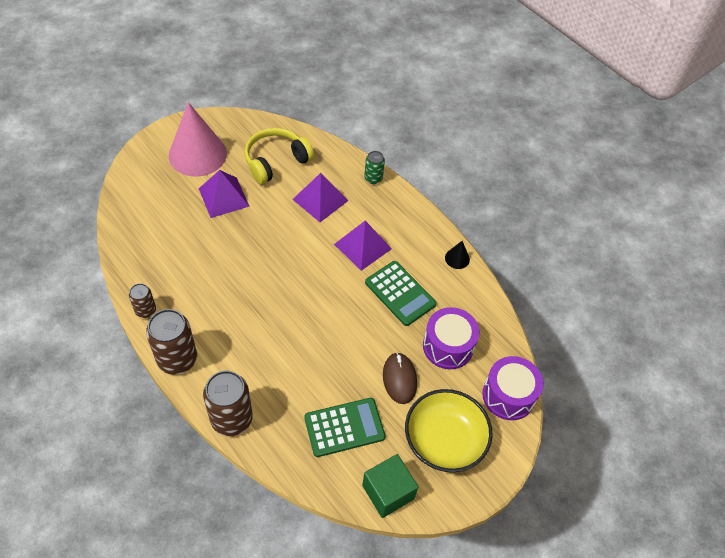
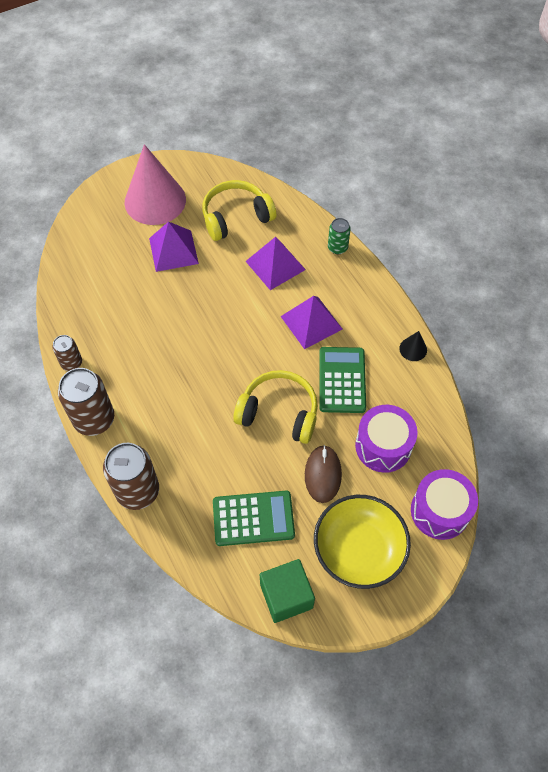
camera: 15 degrees right, 5 degrees up
(349, 330) = (279, 413): none -> yellow headphones
(400, 293) = (342, 380): green calculator -> green calculator turned 150 degrees counterclockwise

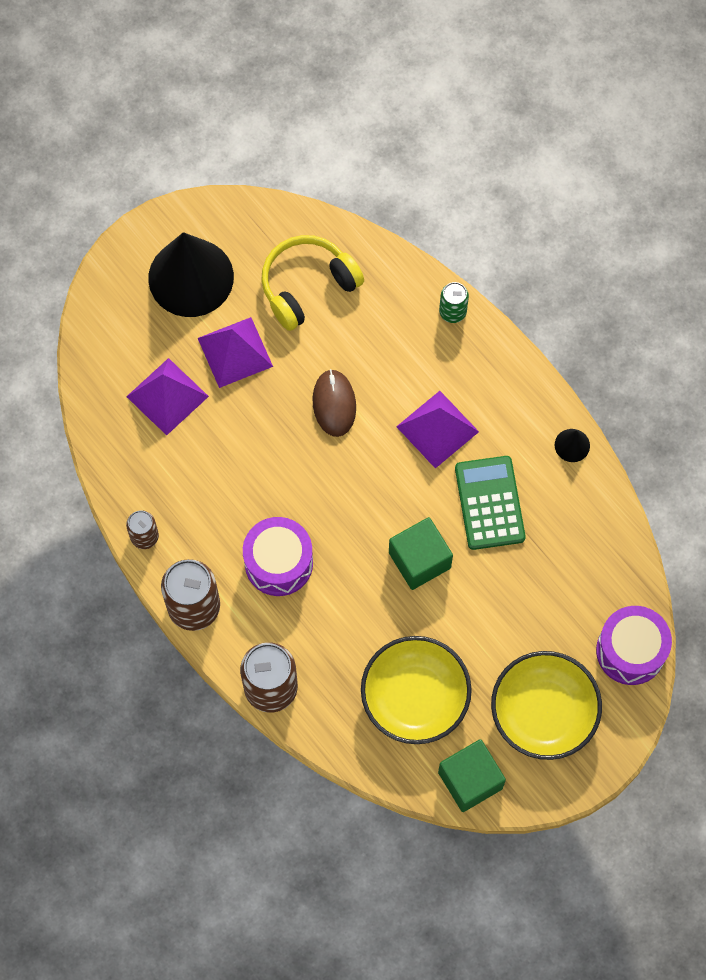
camera: 10 degrees left, 10 degrees up
(155, 200) = (191, 277): pink cone -> black cone
(253, 518) = (415, 697): green calculator -> yellow bowl
(275, 265) = (375, 352): purple pyramid -> purple pyramid (167, 396)
(279, 413) = (419, 560): yellow headphones -> green cube
(323, 475) = (487, 630): brown mouse -> brown mouse (334, 404)
(383, 446) = (553, 581): purple drum -> purple drum (278, 563)

